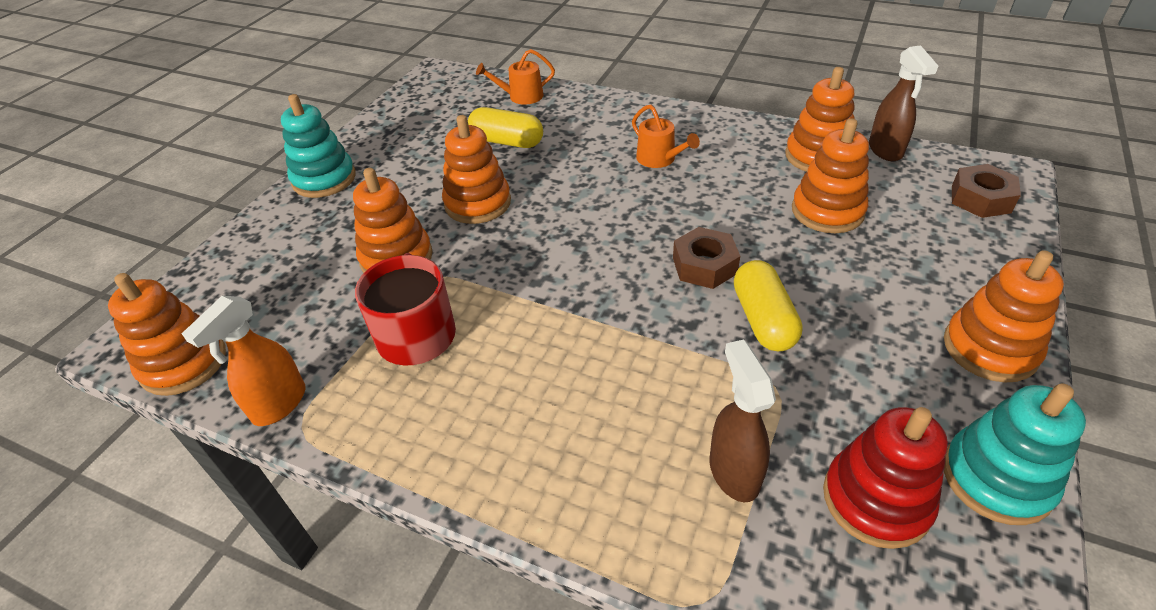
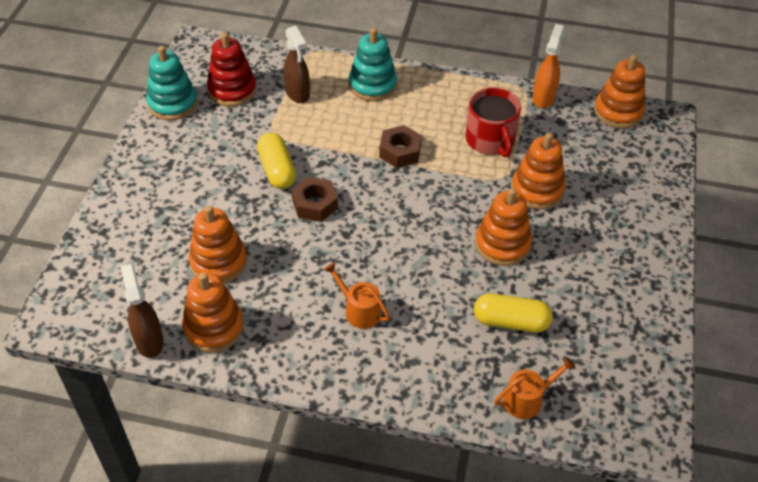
camera: 165 degrees right, 5 degrees up
(324, 179) = (651, 258): turquoise stacking toy -> turquoise stacking toy (372, 85)
(980, 199) = (91, 286): brown nut -> brown nut (400, 152)
(990, 348) = (145, 165): orange stacking toy -> none

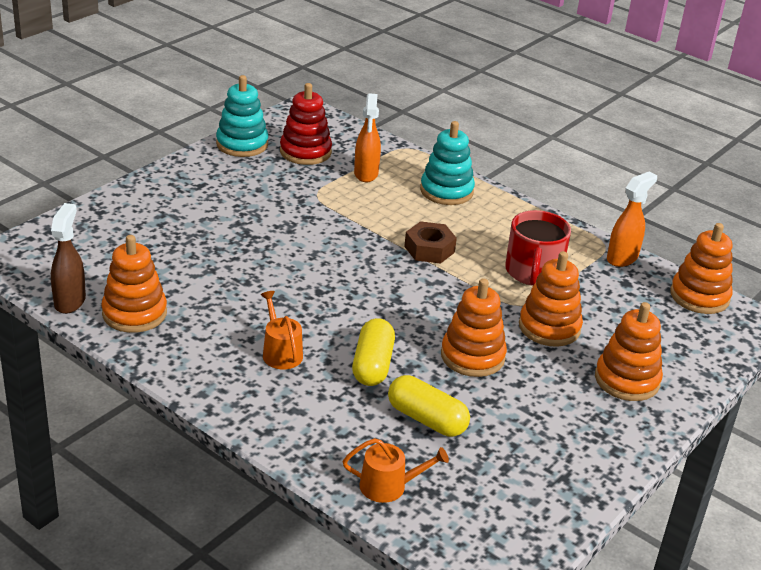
camera: 25 degrees right, 15 degrees down
(218, 262) = (181, 269): orange stacking toy -> orange stacking toy (627, 380)
(277, 170) = (296, 222): yellow capsule -> yellow capsule (372, 365)
(298, 94) = (366, 174): brown spray bottle -> orange spray bottle
(315, 204) = (309, 259): brown nut -> none

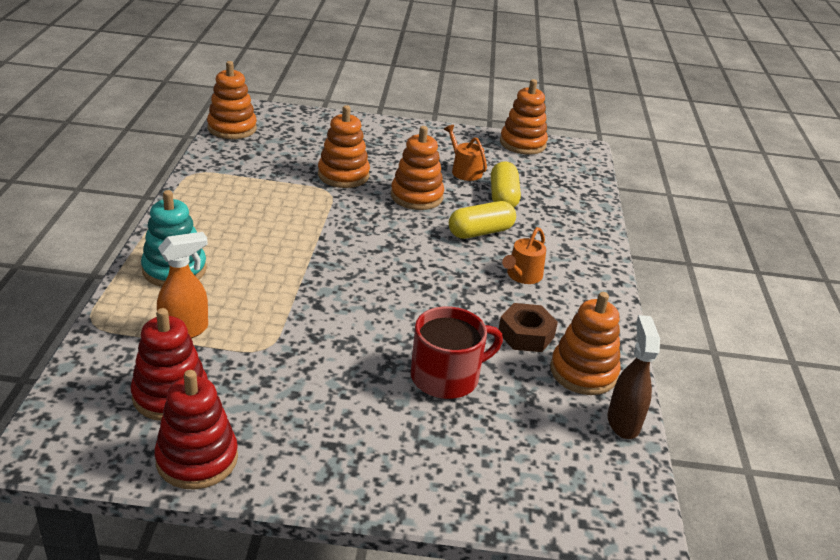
camera: 125 degrees left, 0 degrees up
(70, 301) = (623, 422): brown spray bottle -> brown spray bottle turned 120 degrees clockwise
(242, 144) = (197, 459): turquoise stacking toy -> red stacking toy
(389, 486) = (575, 194): orange watering can -> orange watering can (464, 171)
(429, 249) = (295, 250): brown nut -> brown nut (526, 334)
(533, 272) = (274, 195): red mug -> red mug (446, 377)
(622, 258) = (208, 163): orange spray bottle -> none
(627, 380) = (368, 140): orange stacking toy -> orange stacking toy (522, 143)

